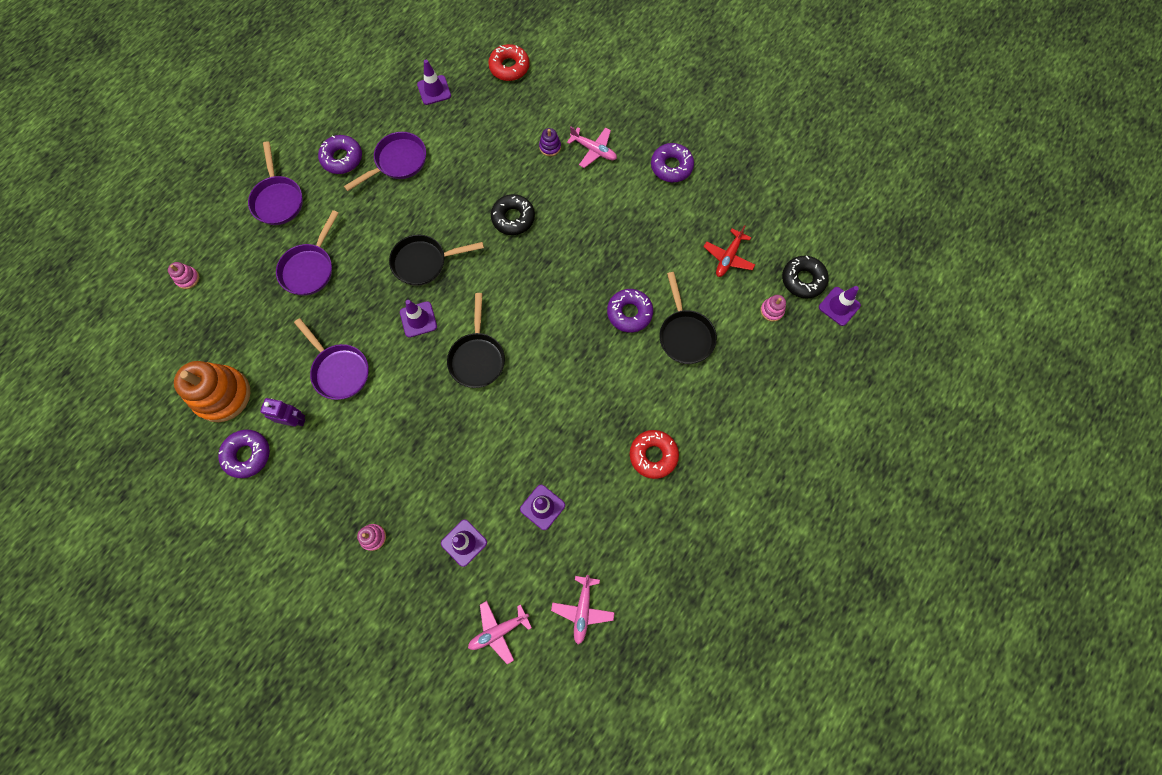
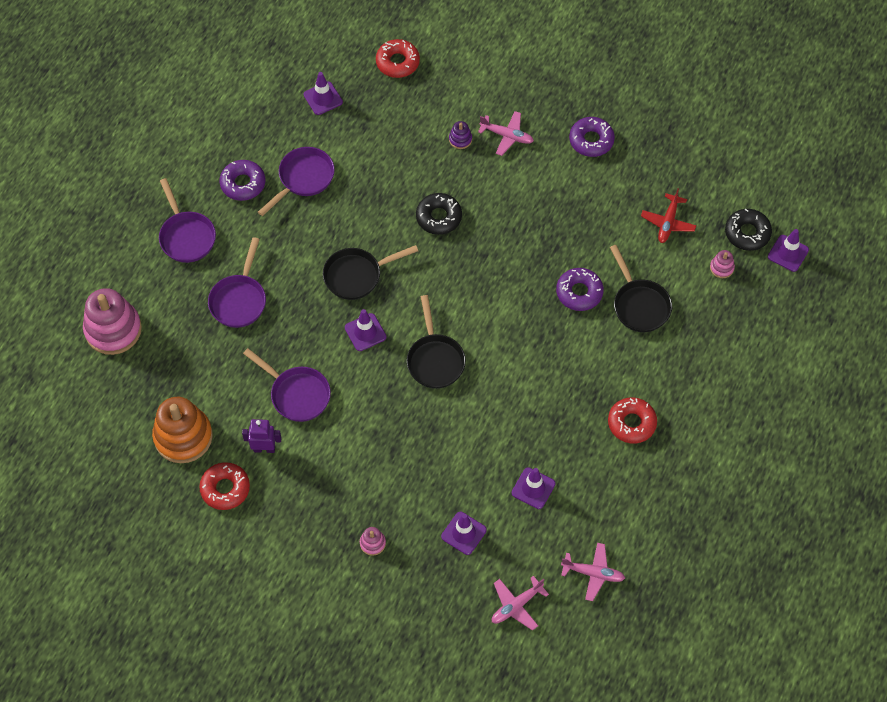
camera: 10 degrees left, 10 degrees down
(187, 278) = (113, 330): pink stacking toy -> pink stacking toy, size x2.31
(247, 455) = (225, 489): purple donut -> red donut
(582, 610) = (593, 573): pink plane -> pink plane turned 75 degrees counterclockwise

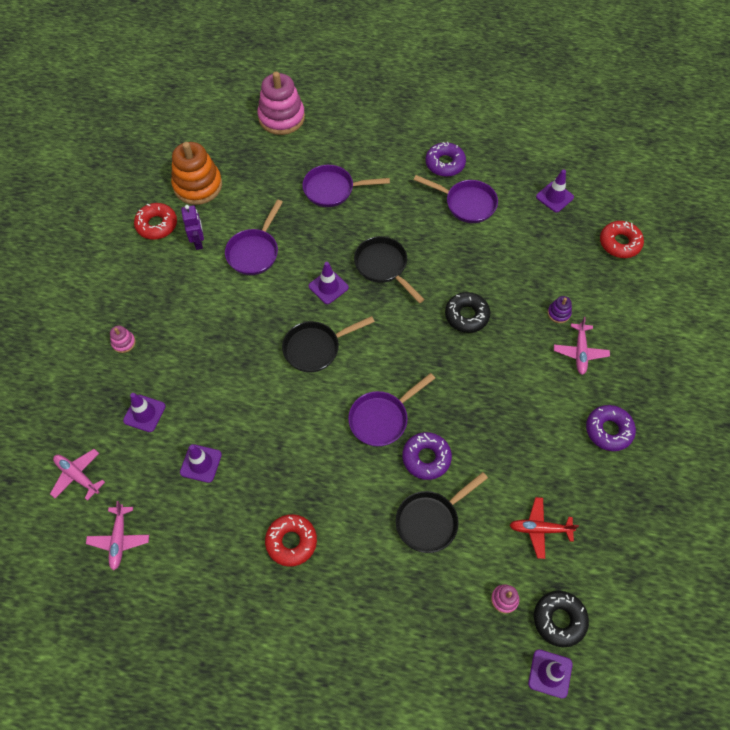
camera: 75 degrees right, 0 degrees up
(186, 236) = (381, 140): purple pan -> purple pan (382, 418)

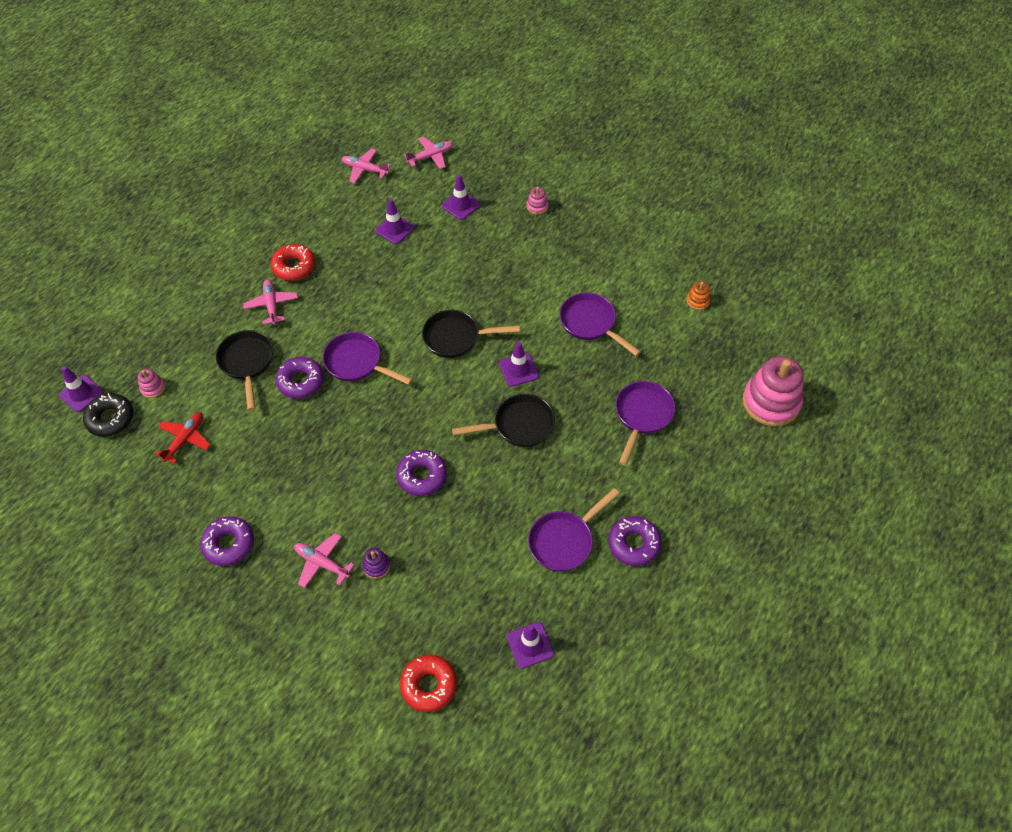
camera: 115 degrees right, 5 degrees down
(157, 225) = (660, 257): red donut -> none
(198, 185) = (698, 301): orange stacking toy -> orange stacking toy, size x0.43
(198, 242) = (624, 283): purple robot -> none
(316, 348) = (456, 338): black pan -> black pan turned 90 degrees counterclockwise
(351, 537) = (272, 305): none -> pink plane
(382, 418) = (357, 363): purple pan -> purple pan turned 45 degrees counterclockwise
(466, 315) = (422, 476): black donut -> purple donut

